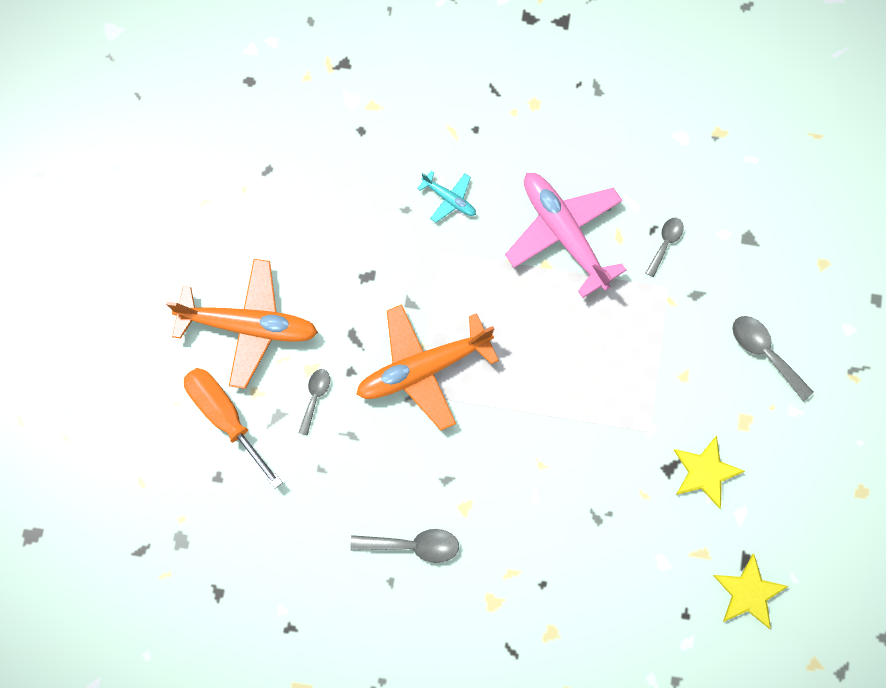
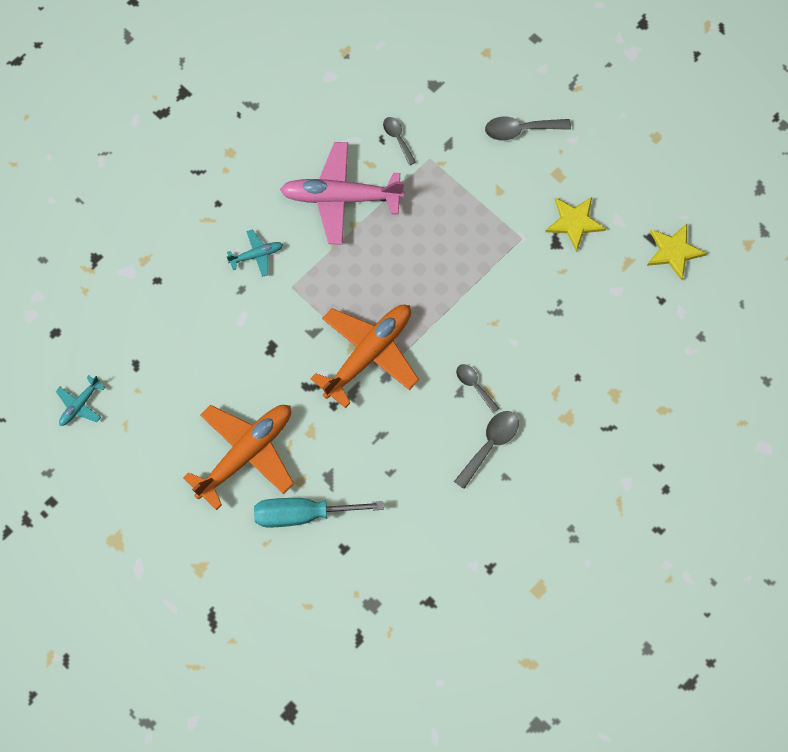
camera: 55 degrees left, 5 degrees down
(196, 150) = (80, 405): none -> turquoise plane
(225, 417) = (302, 514): orange screwdriver -> turquoise screwdriver
(315, 397) = (334, 442): grey spoon -> grey spoon (474, 385)
(423, 368) = (368, 354): orange plane -> orange plane turned 150 degrees counterclockwise

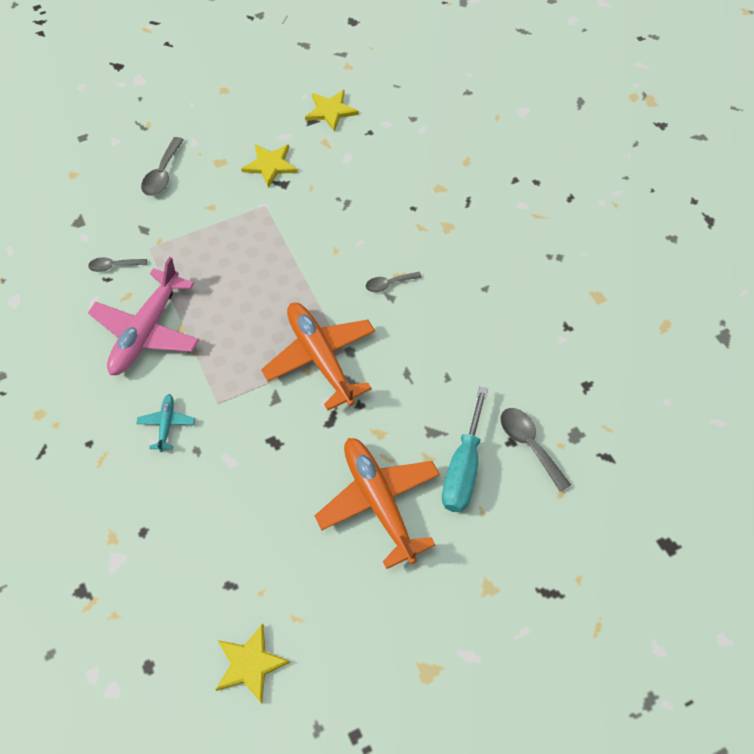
camera: 70 degrees left, 10 degrees down
(80, 405) = (250, 664): turquoise plane -> yellow star
(490, 444) = (450, 290): grey spoon -> grey spoon (529, 444)

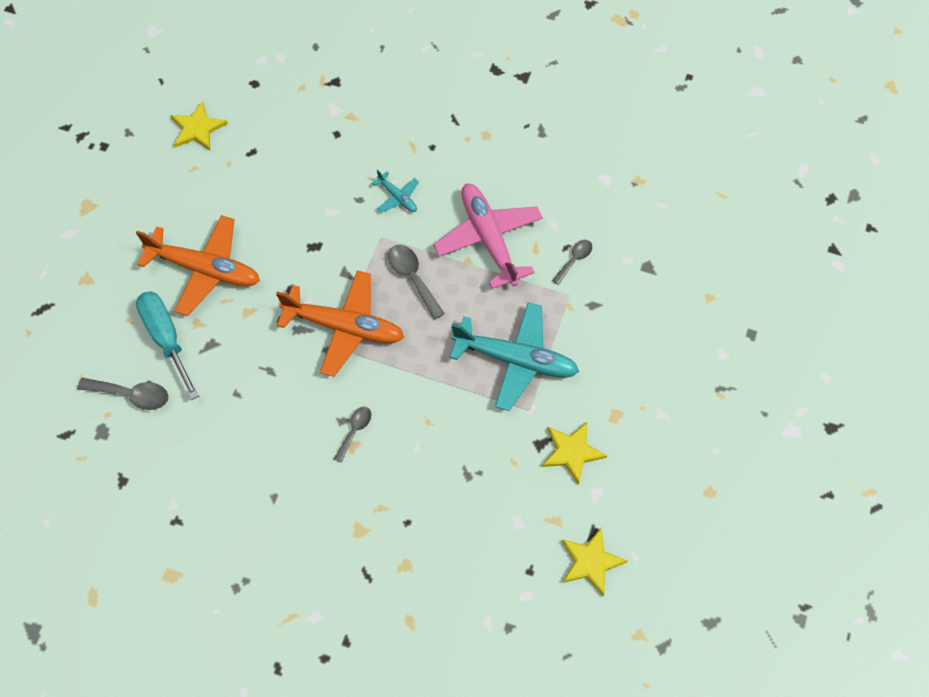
camera: 135 degrees right, 5 degrees up
(162, 174) = (644, 361): grey spoon -> grey spoon (412, 278)
(235, 239) = (515, 359): none -> turquoise plane

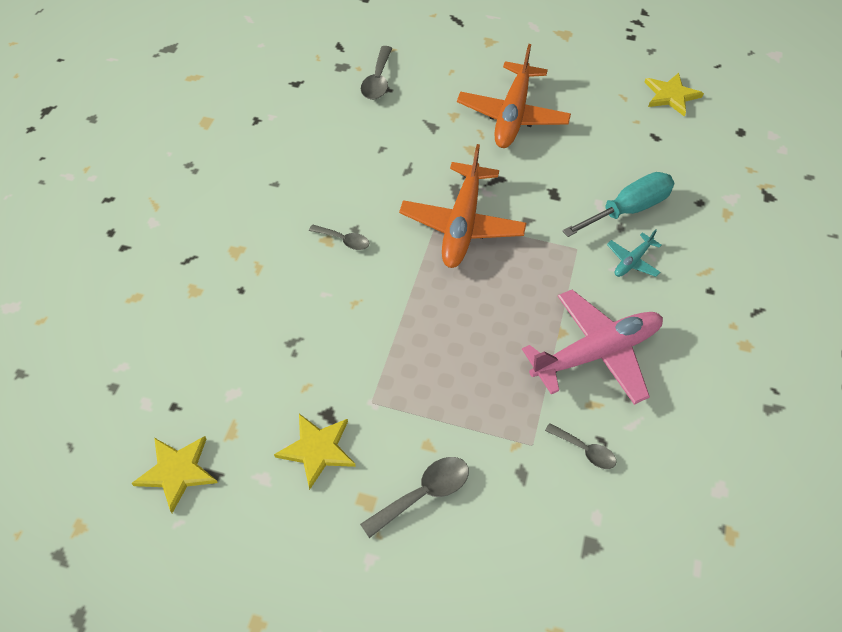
camera: 85 degrees right, 10 degrees down
(166, 338) = (436, 96): turquoise screwdriver -> turquoise screwdriver (628, 210)
(412, 278) = (530, 280): grey spoon -> grey spoon (424, 494)
(515, 359) = (436, 386): turquoise plane -> none

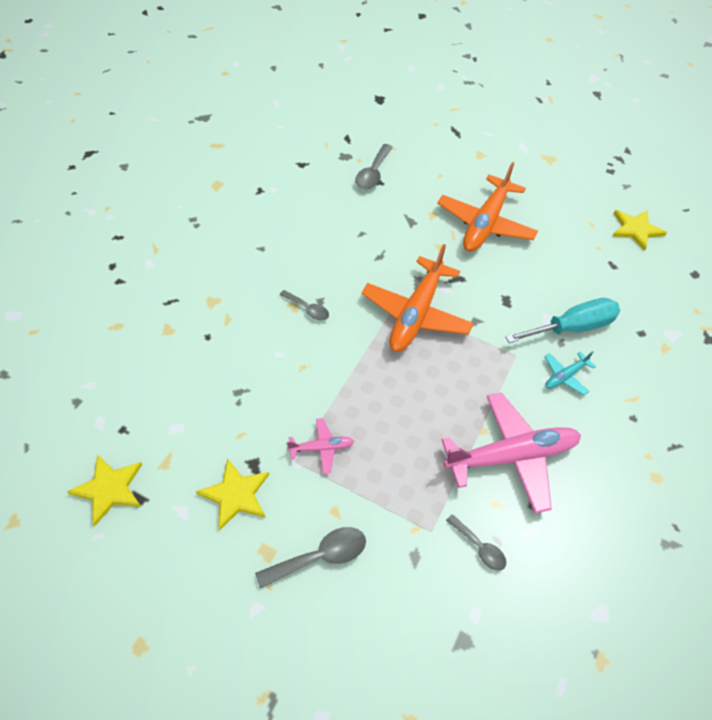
camera: 10 degrees right, 0 degrees up
(396, 383) = (321, 448): none -> pink plane

